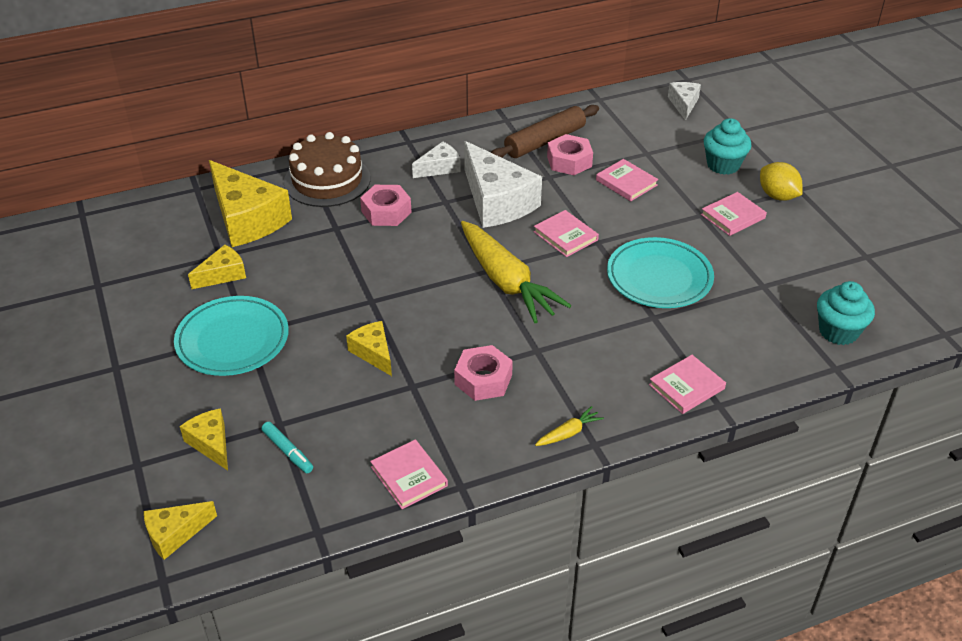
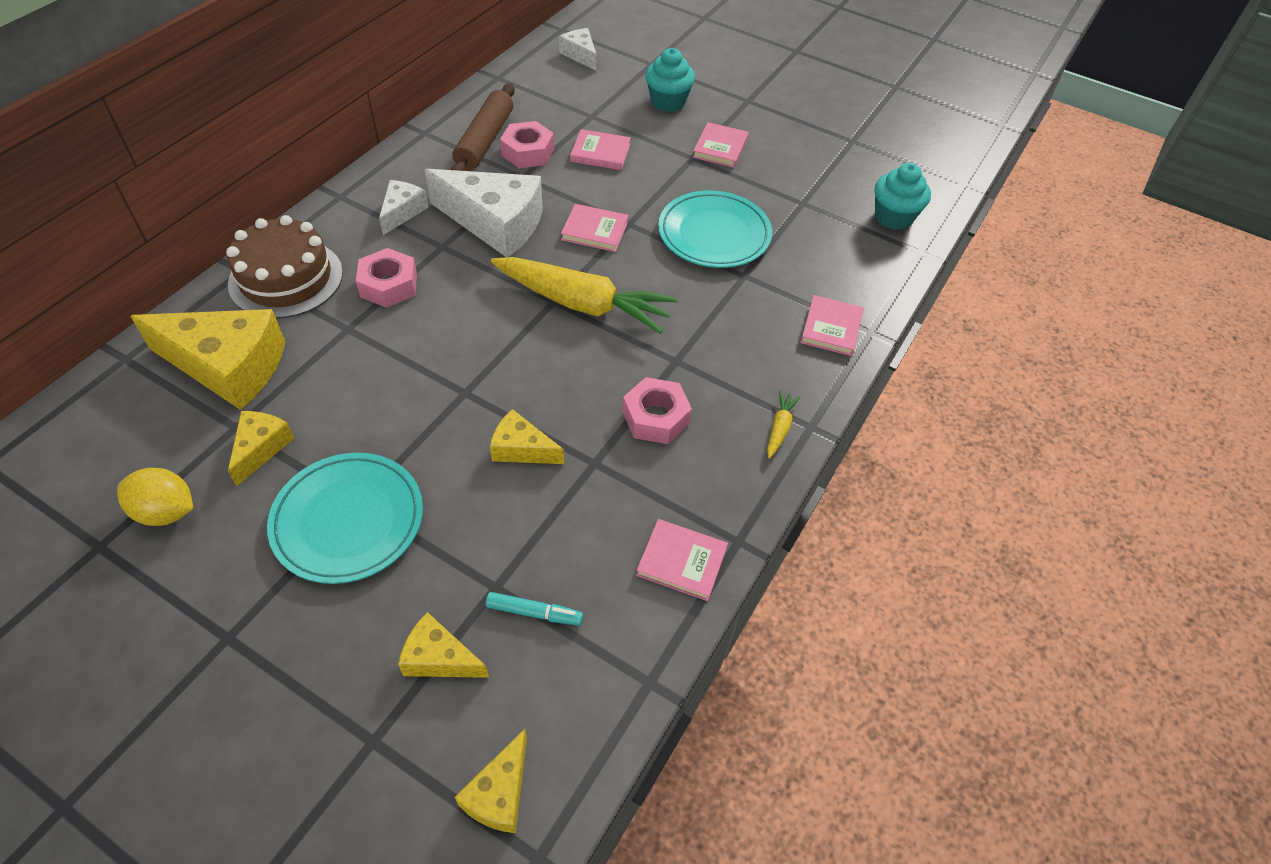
camera: 40 degrees left, 10 degrees up
(777, 196) = (738, 113): yellow lemon -> yellow lemon (166, 511)

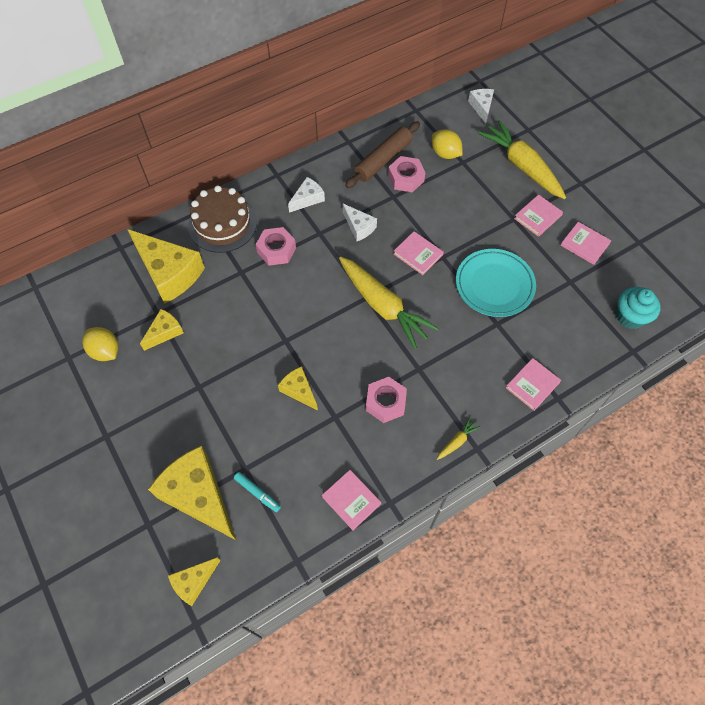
camera: 30 degrees right, 10 degrees up
(348, 521) = (189, 395): turquoise plate -> none
(439, 658) = (198, 495): yellow cheese -> yellow cheese, size x1.96
(495, 223) = (359, 227): white cheese -> white cheese, size x0.51
(564, 113) = (445, 154): none -> yellow lemon
(600, 153) = (453, 194): pink book -> pink book (584, 244)
(668, 102) = (522, 166): turquoise cupcake -> yellow carrot

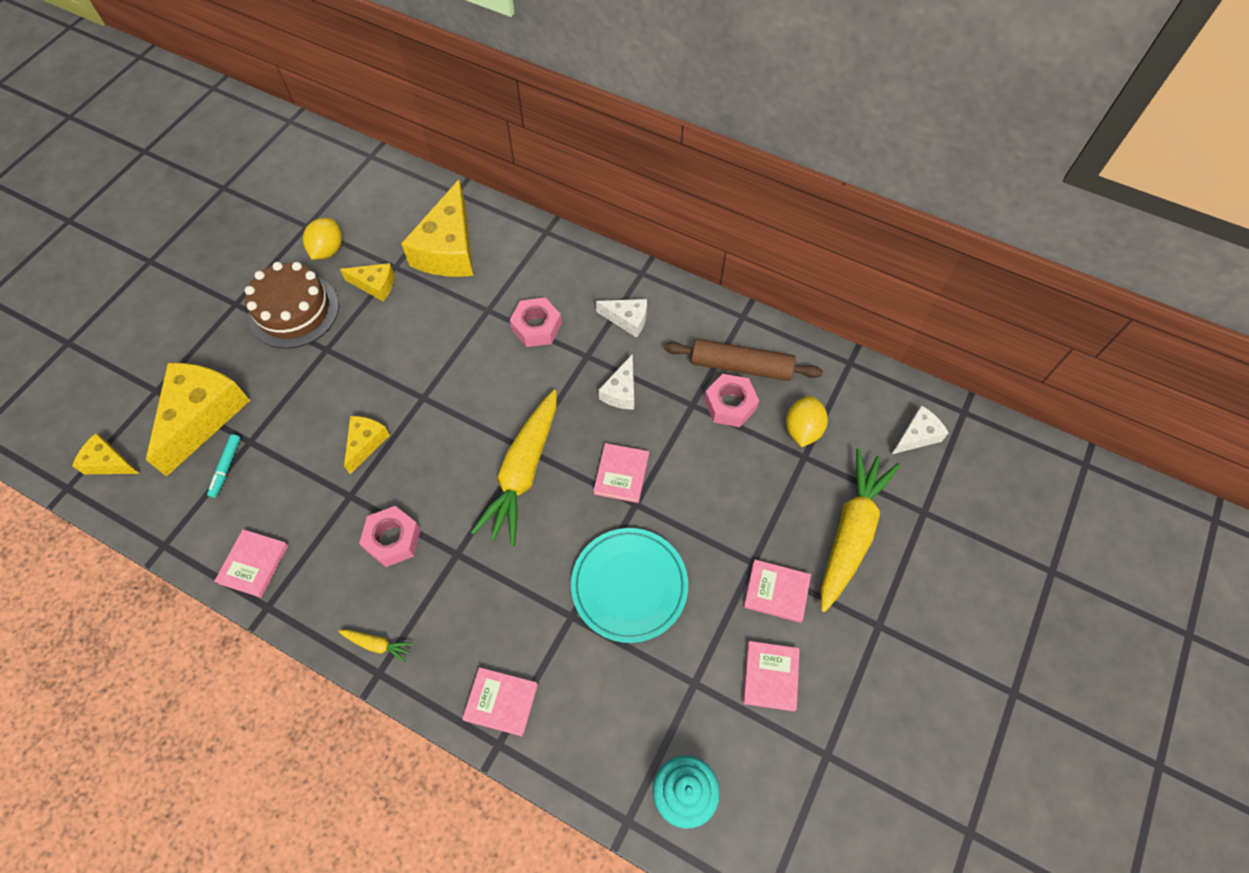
camera: 60 degrees right, 0 degrees up
(222, 224) = (539, 260): brown cake -> brown cake (294, 311)

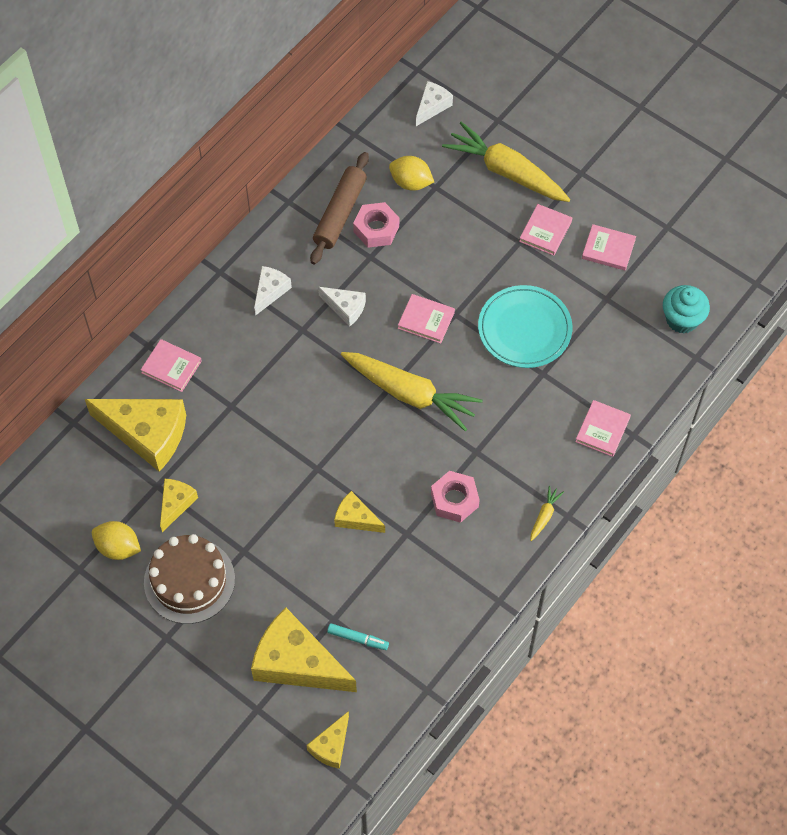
camera: 80 degrees left, 0 degrees up
(253, 564) = (458, 612): pink book -> pink book (171, 367)
(536, 327) = (261, 366): pink nut -> none
(916, 436) = (432, 106): white cheese -> white cheese turned 60 degrees clockwise

